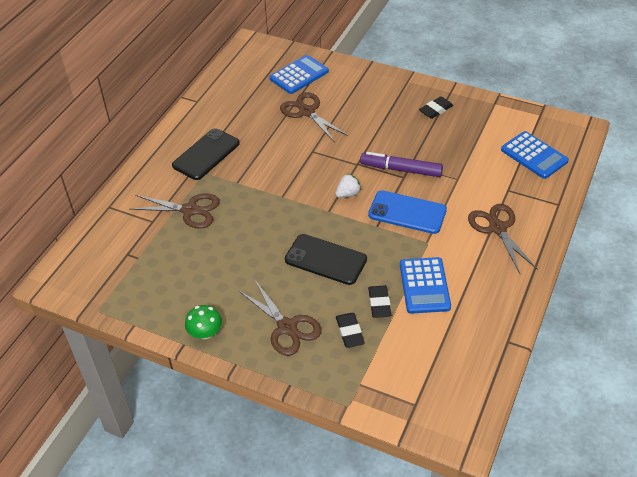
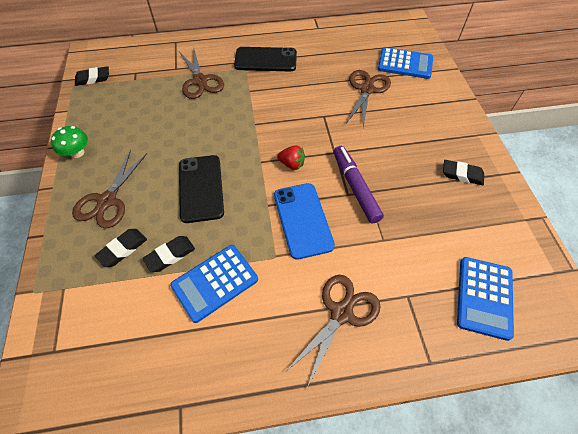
camera: 55 degrees right, 10 degrees up
(102, 290) = (93, 78): none -> black eraser
(348, 194) = (292, 164): white strawberry -> red strawberry

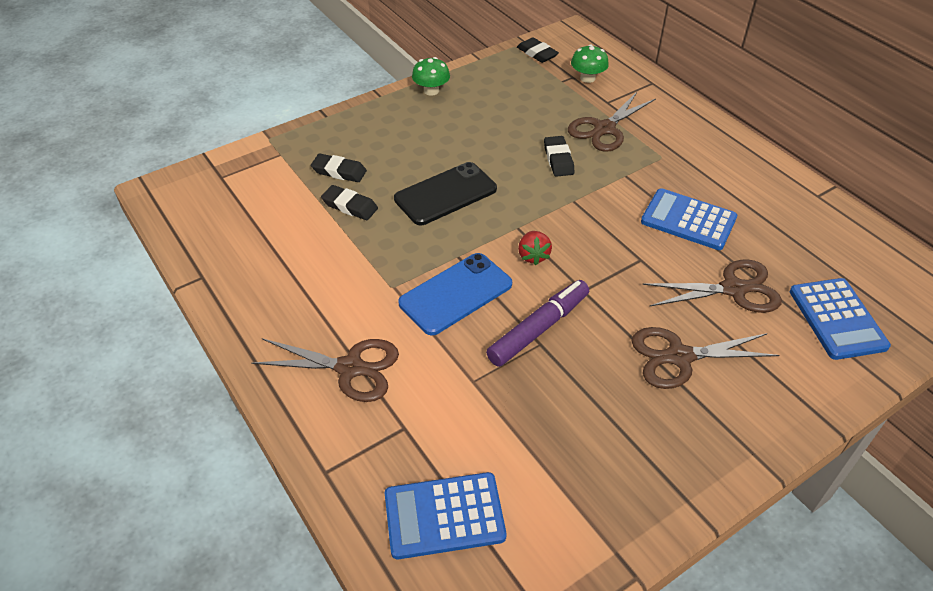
camera: 65 degrees right, 10 degrees down
(107, 201) = (387, 136): brown scissors -> brown scissors (679, 357)
(144, 66) = (587, 78): none -> green mushroom
(215, 283) = (336, 251): blue calculator -> blue calculator (688, 220)
(265, 60) = (695, 168): black phone -> none
(462, 175) = (648, 447): black eraser -> black eraser (558, 159)

